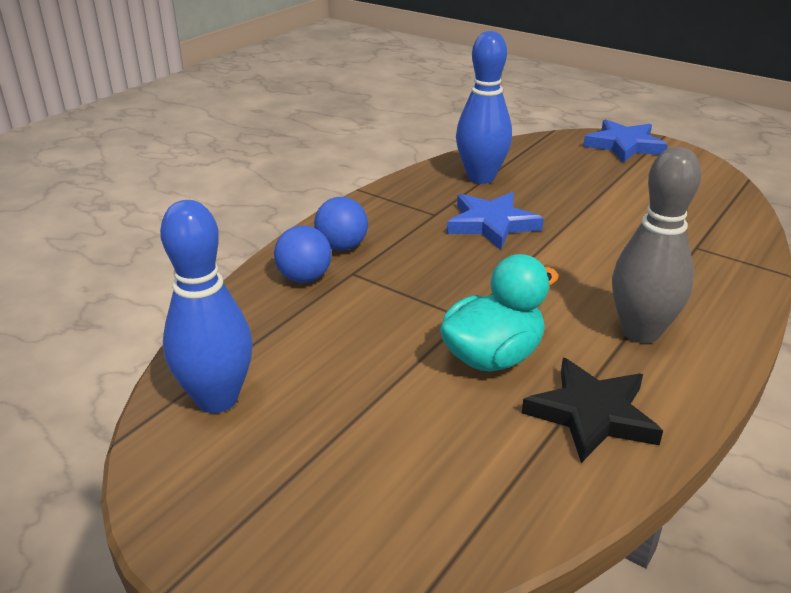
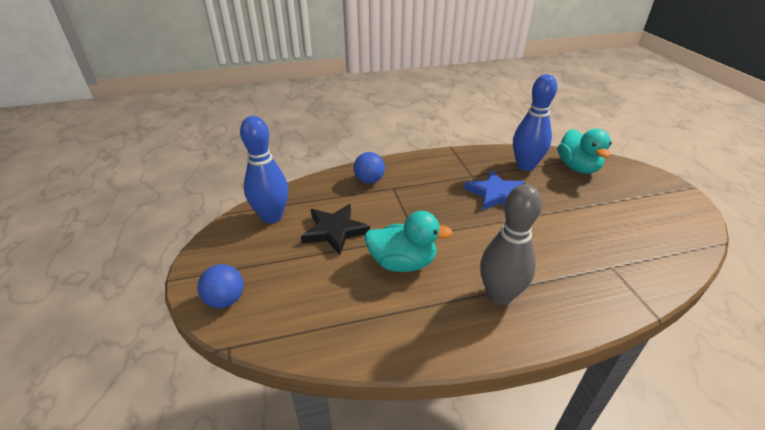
camera: 40 degrees right, 5 degrees up
(342, 246) = (404, 173): blue ball -> blue ball (225, 300)
(537, 158) = (577, 167): none -> turquoise duck
(591, 414) = (411, 320): black star -> black star (334, 231)
(624, 145) = (652, 182): blue star -> none

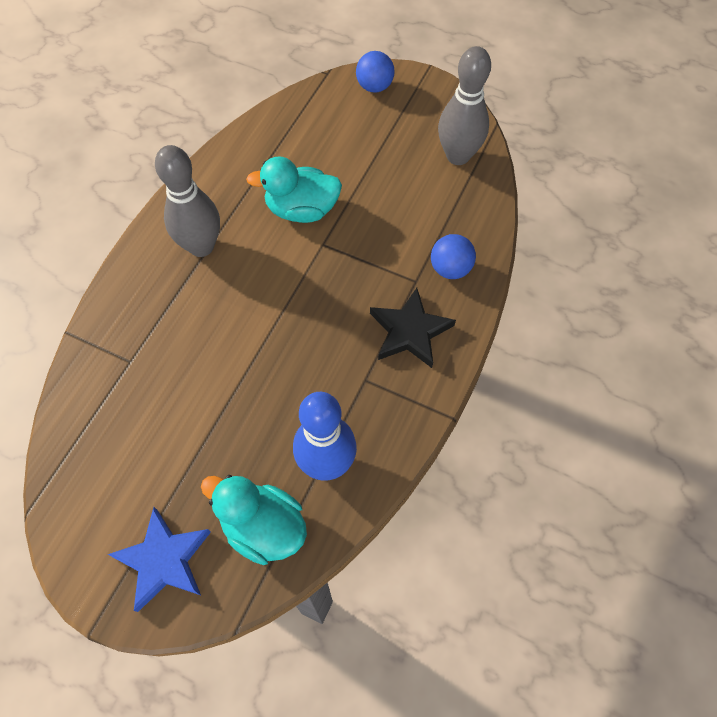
camera: 130 degrees right, 25 degrees up
(272, 217) = (458, 156): blue bowling pin -> grey bowling pin
(334, 231) = (391, 189): black star -> black star (410, 331)
(402, 263) = (301, 210): turquoise duck -> turquoise duck turned 45 degrees clockwise
(496, 194) = (310, 369): blue star -> blue star (164, 560)

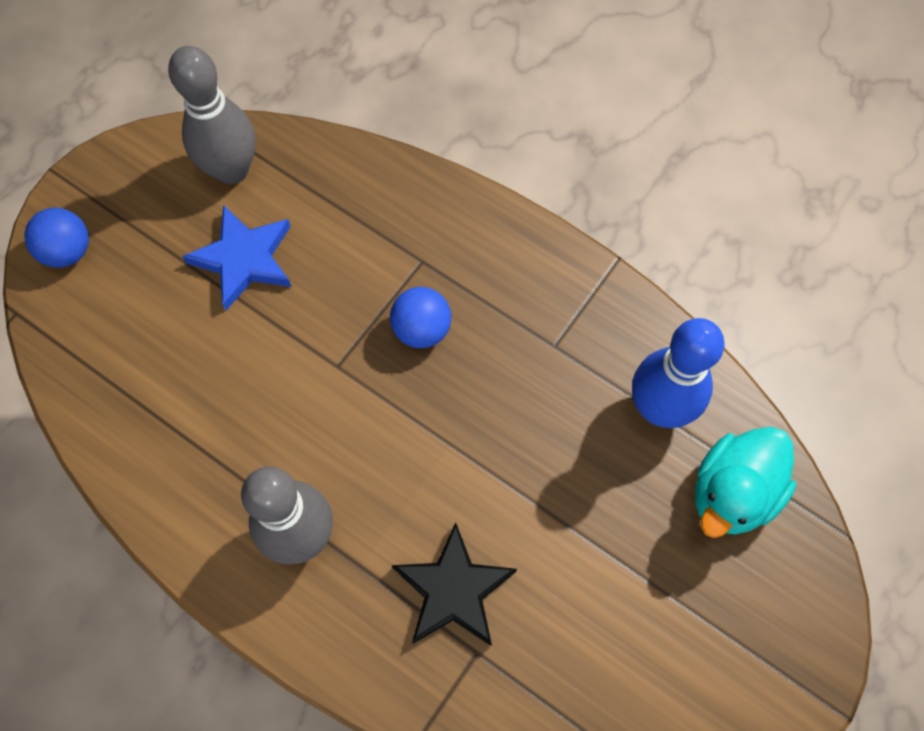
camera: 80 degrees left, 5 degrees up
(164, 560) = (764, 618): blue star -> blue star (244, 259)
(301, 210) = (271, 386): turquoise duck -> none
(410, 331) = (495, 282): black star -> black star (453, 590)
(450, 269) = (412, 217): blue ball -> blue ball (421, 329)

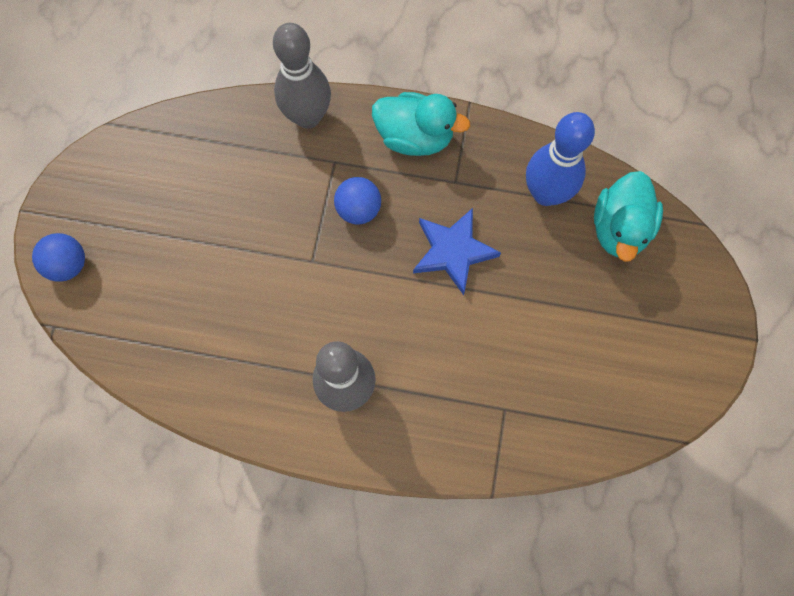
camera: 25 degrees left, 5 degrees up
(232, 170) = (161, 153): grey bowling pin -> grey bowling pin (308, 117)
(244, 259) = (205, 214): blue star -> blue star (453, 251)
(453, 590) = (469, 376): black star -> none
(531, 272) = (415, 137): none -> turquoise duck

